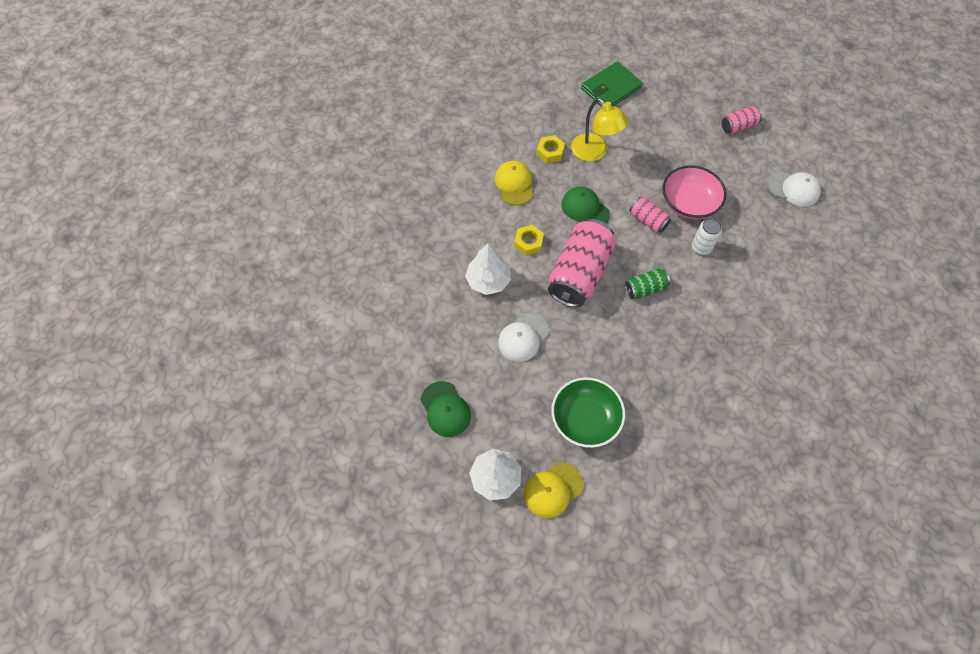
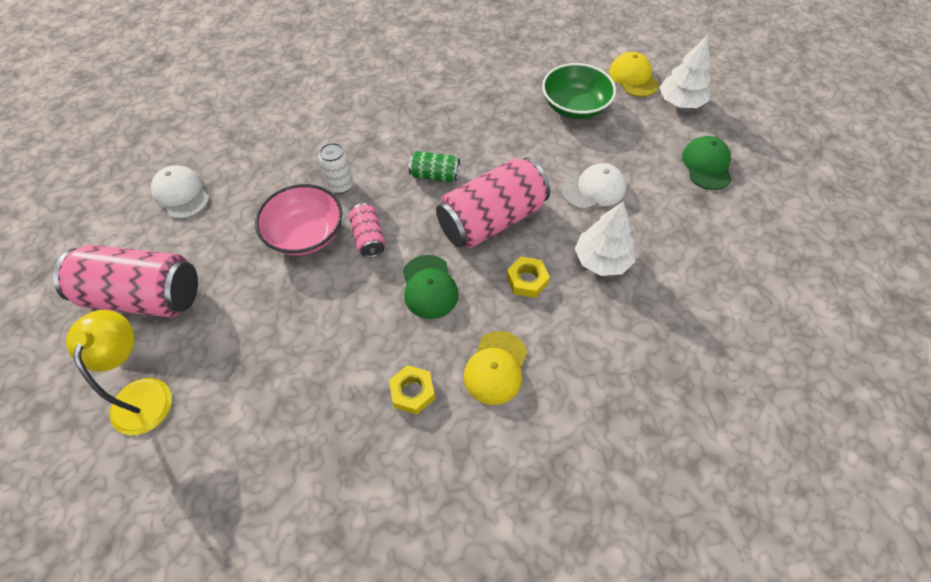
camera: 150 degrees left, 5 degrees down
(553, 490) = (633, 77): yellow cap -> yellow cap turned 105 degrees counterclockwise
(594, 152) = (354, 358): yellow lamp -> yellow lamp (143, 393)
(611, 88) = (235, 457): green wallet -> none
(738, 126) = (144, 296): pink can -> pink can, size x2.06

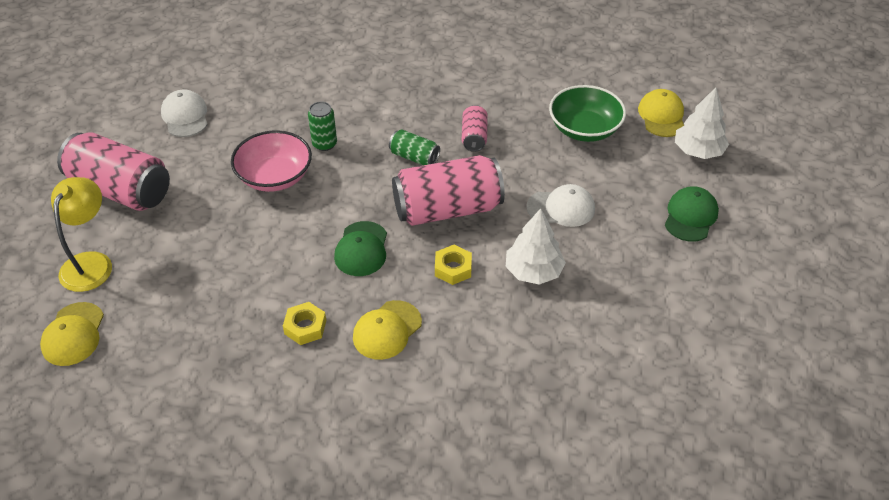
camera: 20 degrees right, 10 degrees down
(158, 489) = (73, 334): none -> yellow cap
(340, 185) = (324, 144): white can -> green can
(368, 238) = (328, 194): pink can -> pink can (474, 137)

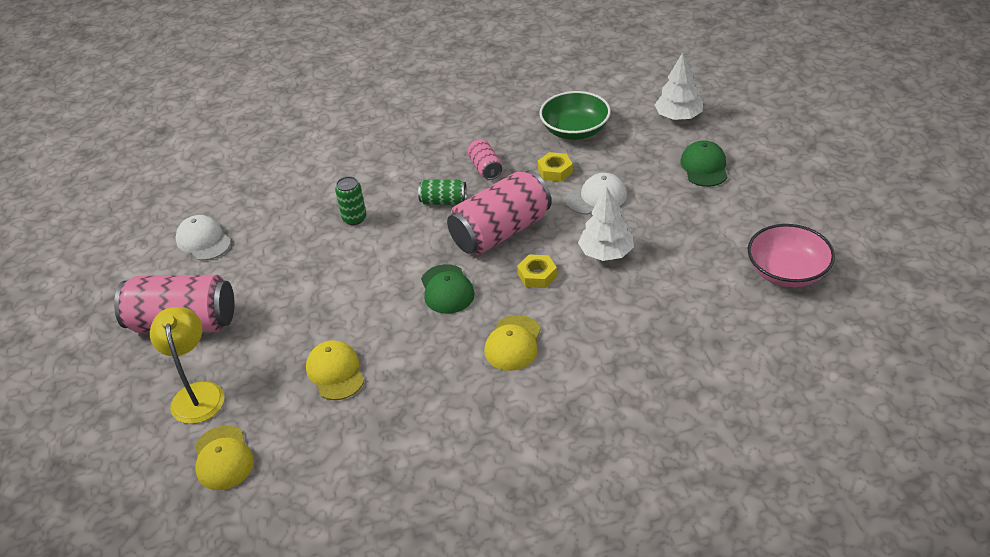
camera: 20 degrees left, 5 degrees down
(274, 176) = (326, 260): pink bowl -> pink bowl (787, 272)
(305, 327) = (439, 368): yellow nut -> yellow nut (555, 171)
(662, 116) = (632, 100): yellow cap -> yellow cap (335, 372)

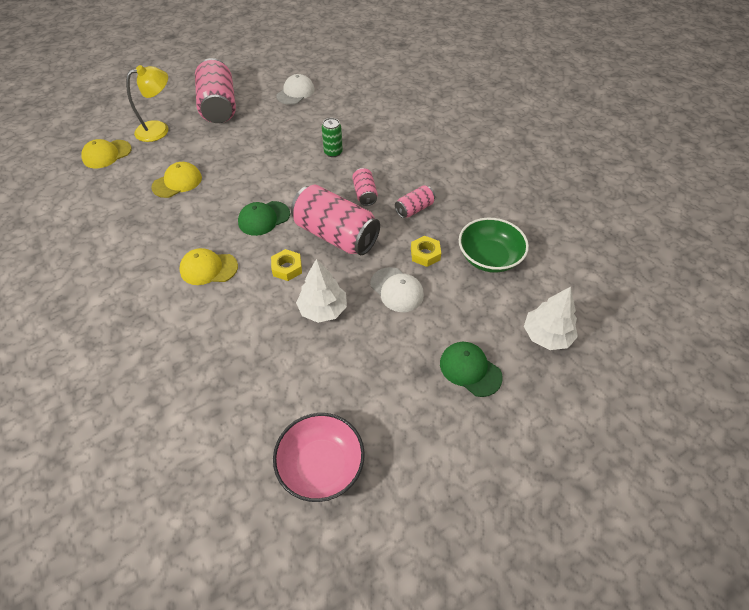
camera: 70 degrees right, 10 degrees up
(443, 201) = (365, 194): green can -> pink can
(704, 167) = (470, 370): green cap -> green cap turned 120 degrees counterclockwise

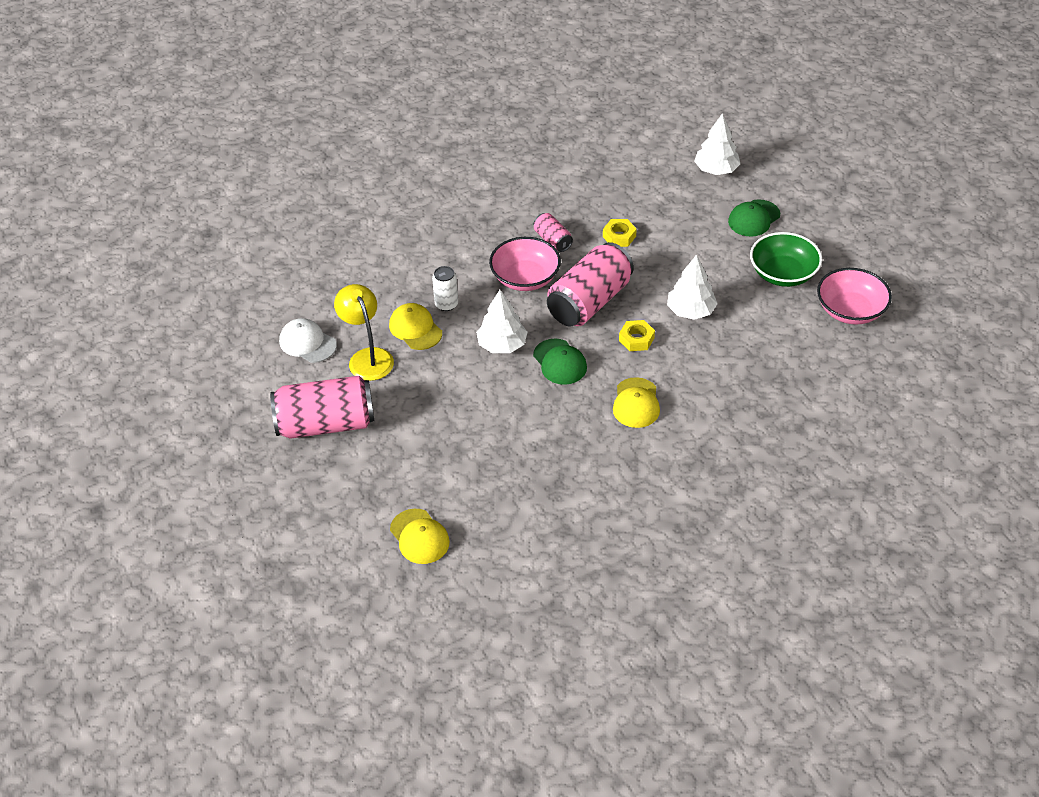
camera: 85 degrees left, 5 degrees down
(159, 129) = (370, 485): yellow lamp -> yellow lamp (367, 357)
(177, 182) = (488, 449): yellow cap -> yellow cap (415, 329)
(286, 184) = (502, 345): none -> white tree
(333, 152) = (446, 304): green can -> white can
(365, 194) = (525, 278): pink can -> pink bowl
(397, 290) = (665, 258): white cap -> none
(489, 257) = (624, 193): green bowl -> green bowl (783, 273)

